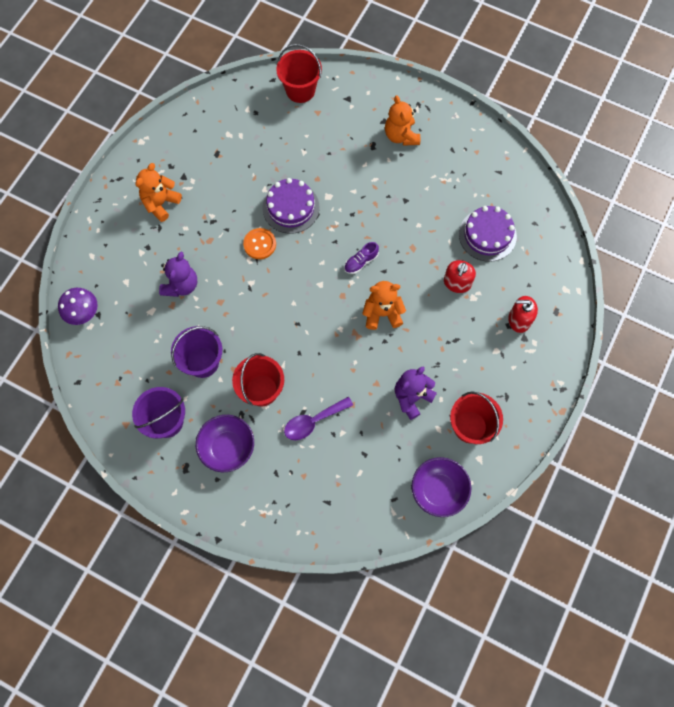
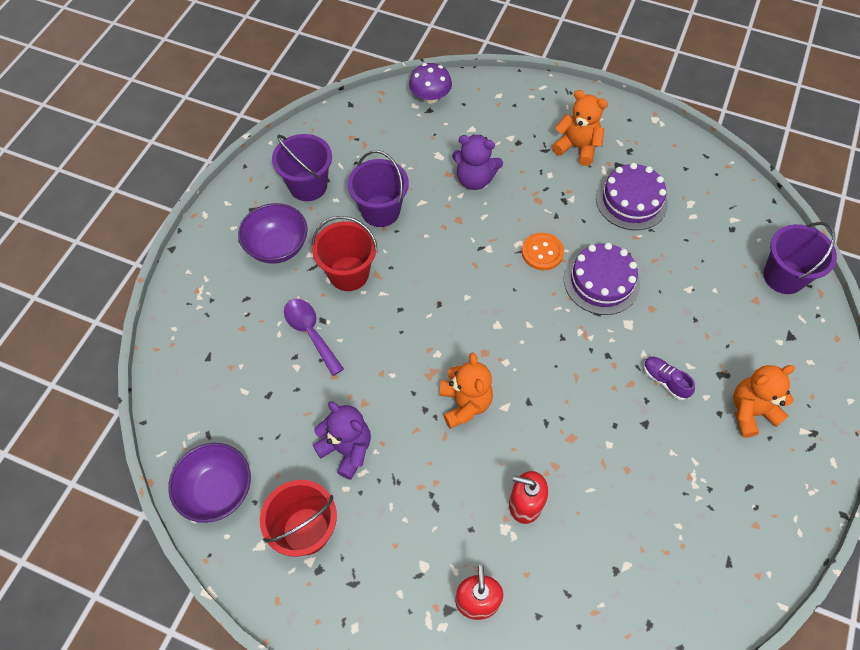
camera: 85 degrees right, 10 degrees down
(300, 90) = (783, 276): red bucket -> purple bucket
(361, 262) = (537, 371): purple shoe -> purple shoe (665, 381)
(487, 235) = (613, 547): purple cake -> purple cake (631, 201)

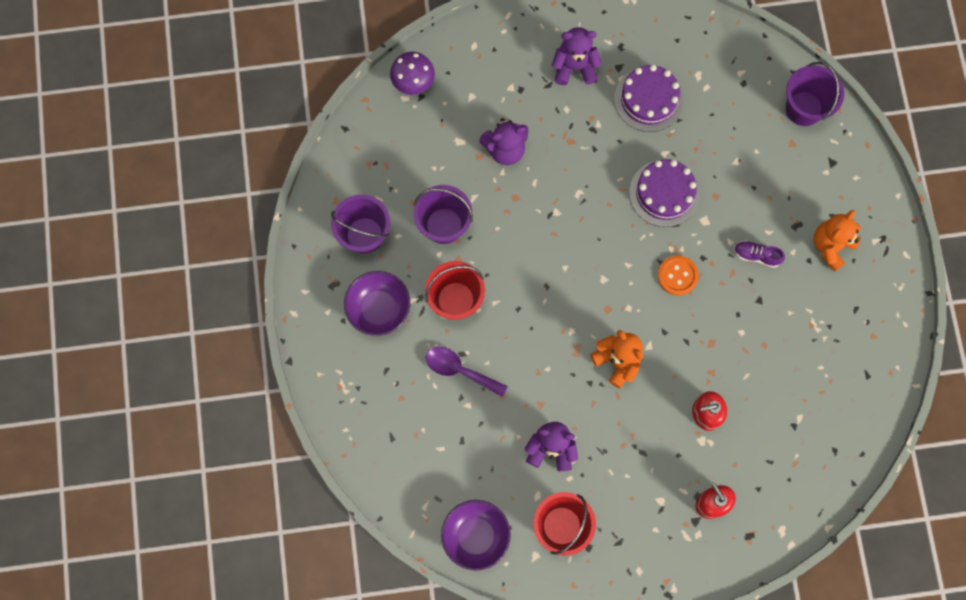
camera: 30 degrees left, 15 degrees up
(542, 252) = (602, 191): orange button -> orange button (677, 276)
(577, 147) = (574, 67): orange teddy bear -> purple teddy bear

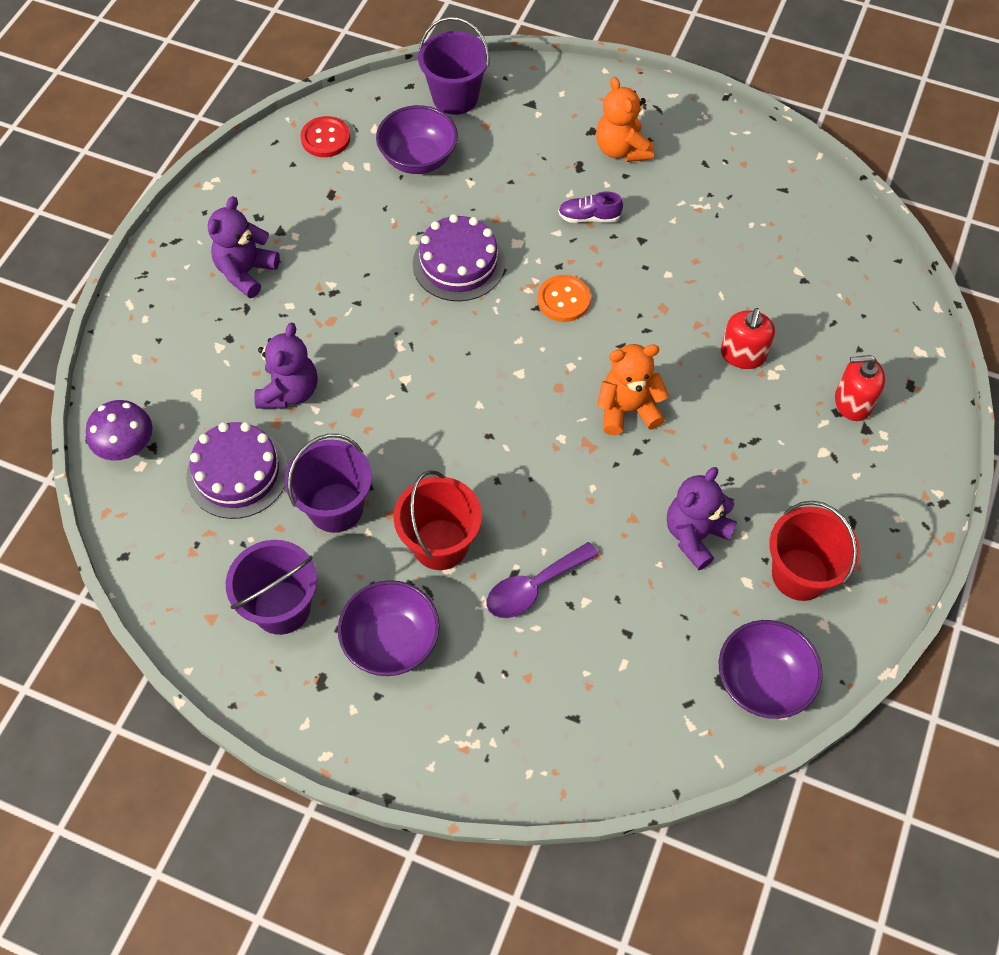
camera: 60 degrees left, 15 degrees down
(648, 99) = (339, 223): purple cake -> purple cake (237, 473)
(712, 47) = (325, 138): none -> red button
(734, 117) = (418, 159): none -> purple bowl
(756, 255) = (589, 217): purple shoe -> purple shoe turned 45 degrees clockwise

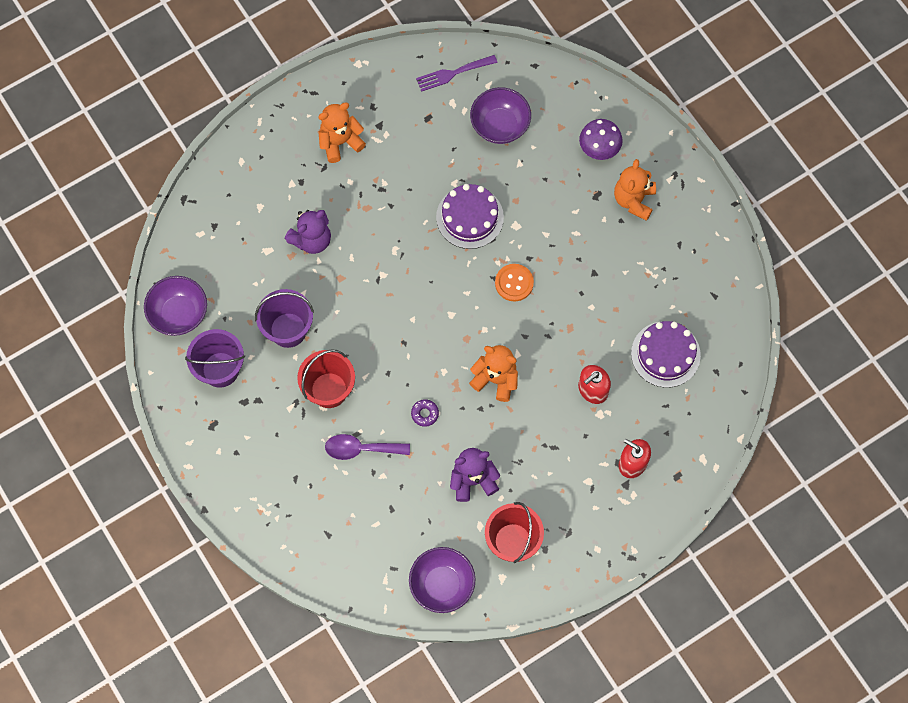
camera: 35 degrees right, 10 degrees up
(126, 445) = (201, 215): purple mushroom -> purple mushroom (599, 147)
(237, 473) = (249, 273): purple cake -> purple cake (665, 354)
(246, 272) = (340, 142): purple teddy bear -> orange teddy bear
(325, 138) = (453, 73): red button -> purple fork
(391, 642) = (264, 428): purple bowl -> purple bowl (179, 314)
(455, 97) = (557, 93): purple bucket -> none
(578, 498) = (425, 414): none -> purple donut
(589, 217) = (574, 236): purple shoe -> none

